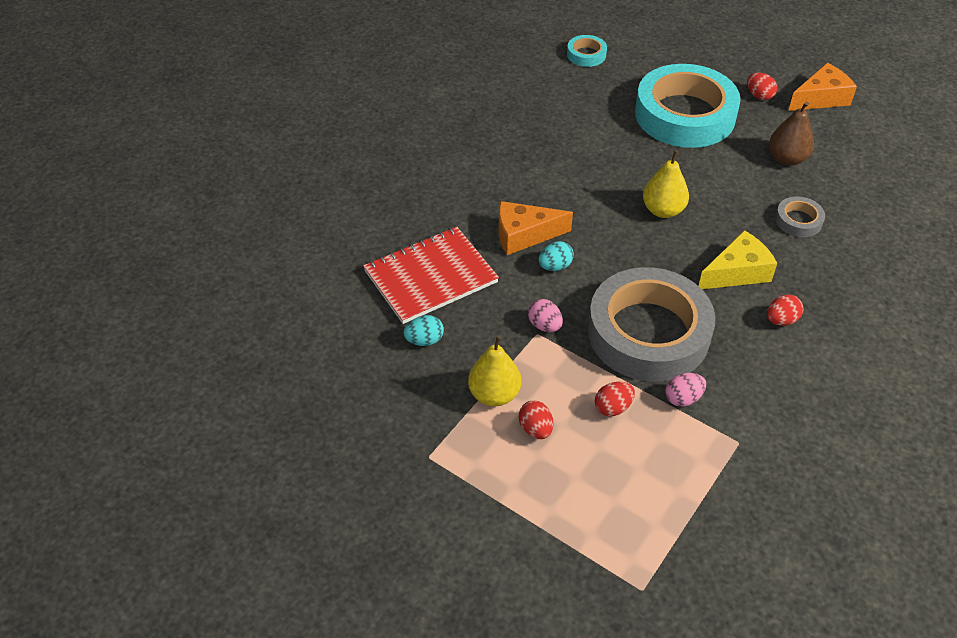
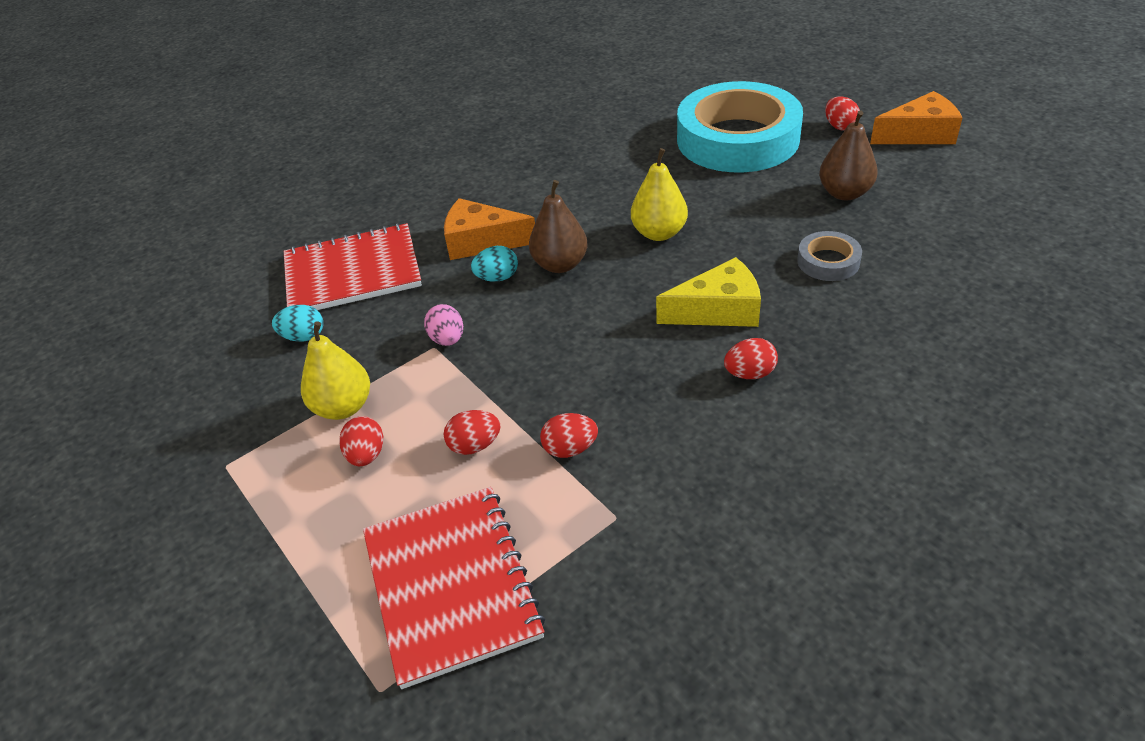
camera: 20 degrees right, 5 degrees down
(586, 54) = (653, 75): turquoise tape -> none
(599, 248) = (560, 265): none -> brown pear
(648, 332) = (568, 364): grey tape -> none
(651, 510) = (451, 584): none -> red notebook
(683, 398) = (570, 449): pink egg -> red egg

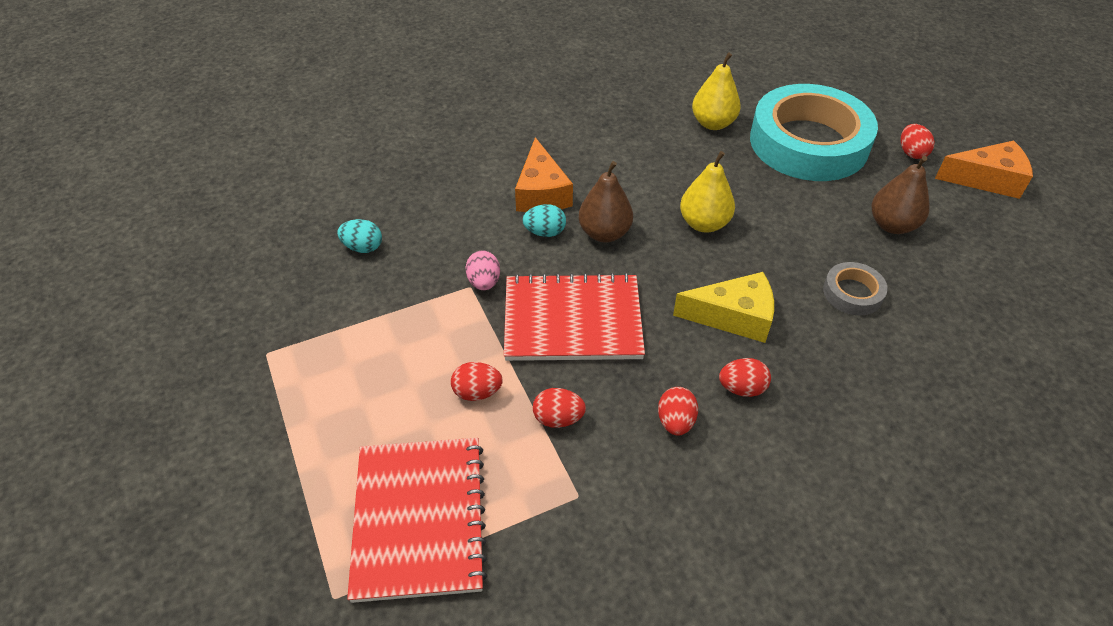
camera: 10 degrees right, 5 degrees up
(343, 407) = (377, 324): yellow pear -> yellow pear (713, 123)
(352, 272) = (421, 194): red notebook -> red notebook (572, 320)
(366, 455) = (384, 376): red egg -> red egg (675, 421)
(481, 242) = (541, 192): orange cheese -> orange cheese turned 120 degrees counterclockwise

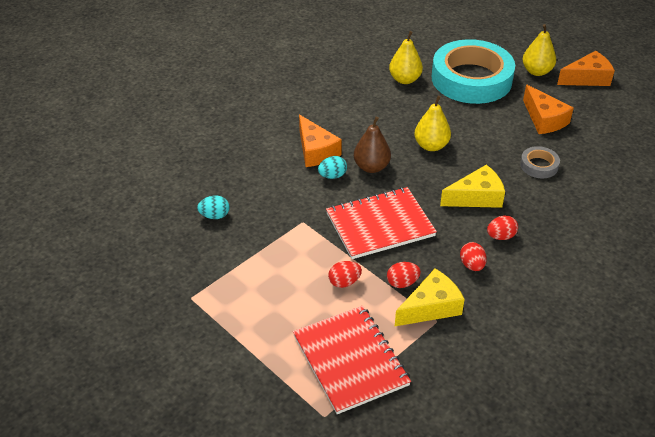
camera: 20 degrees left, 5 degrees down
(484, 282) = (310, 217): pink egg -> none
(580, 470) = (431, 307): none -> yellow cheese
(892, 225) = (544, 119): brown pear -> orange cheese
(911, 153) = (536, 71): red egg -> yellow pear

